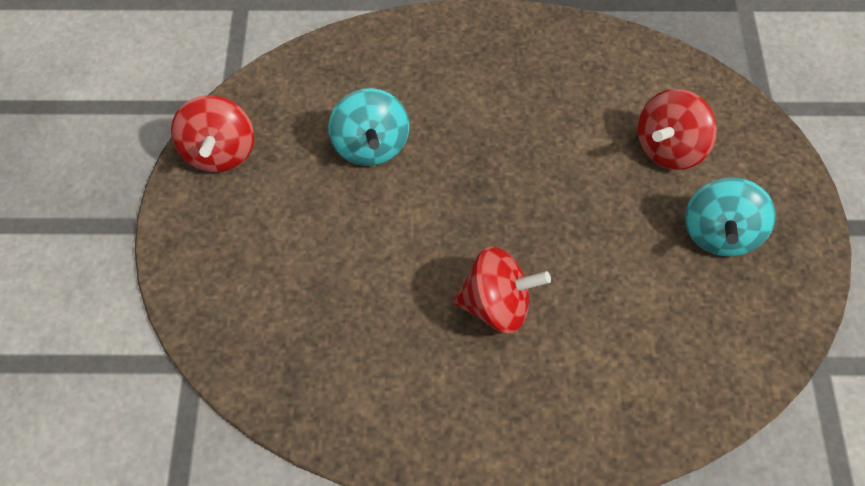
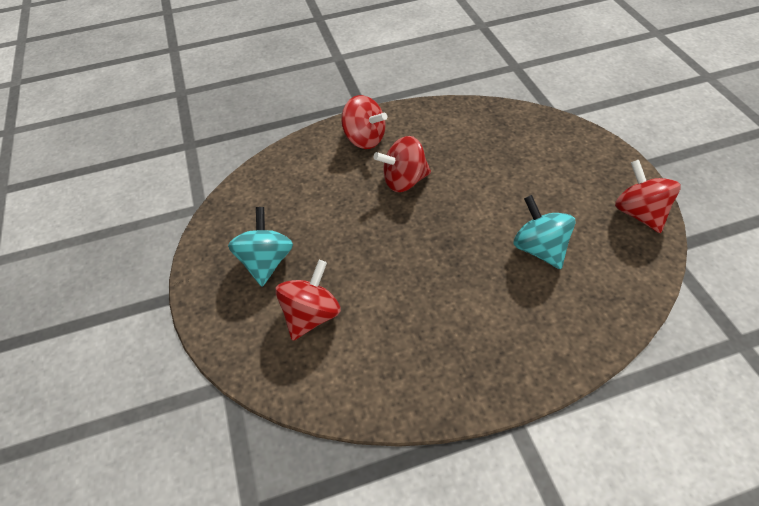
camera: 165 degrees right, 10 degrees down
(532, 416) = (364, 139): none -> red spinning top

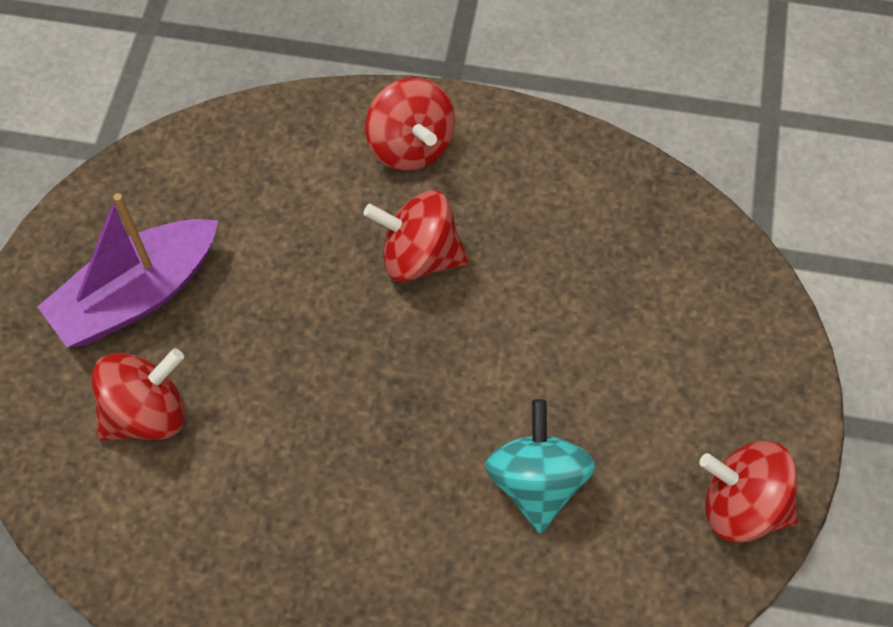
camera: 25 degrees right, 10 degrees up
(266, 262) = (137, 295): turquoise spinning top -> purple boat
(638, 213) = (741, 506): red spinning top -> red spinning top turned 75 degrees counterclockwise

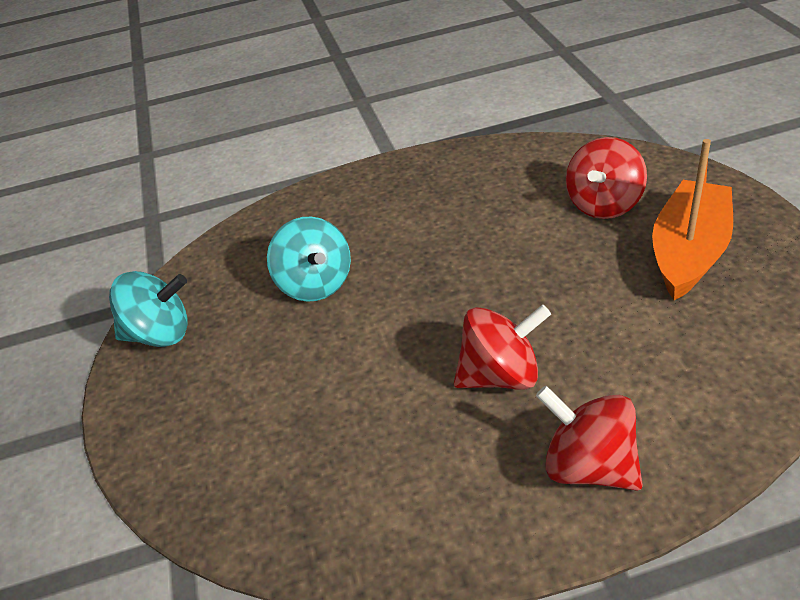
camera: 160 degrees right, 20 degrees down
(137, 295) = (689, 252): purple boat -> orange boat
(741, 506) = (160, 334): red spinning top -> turquoise spinning top

